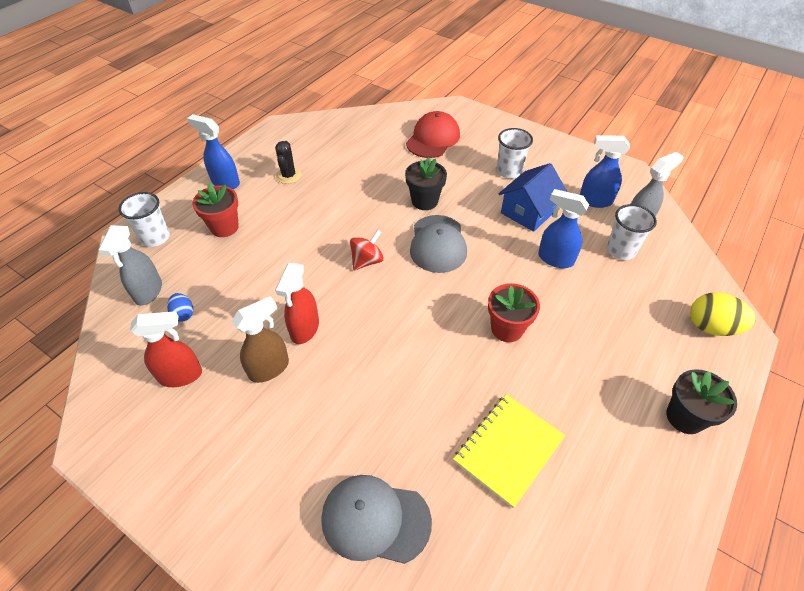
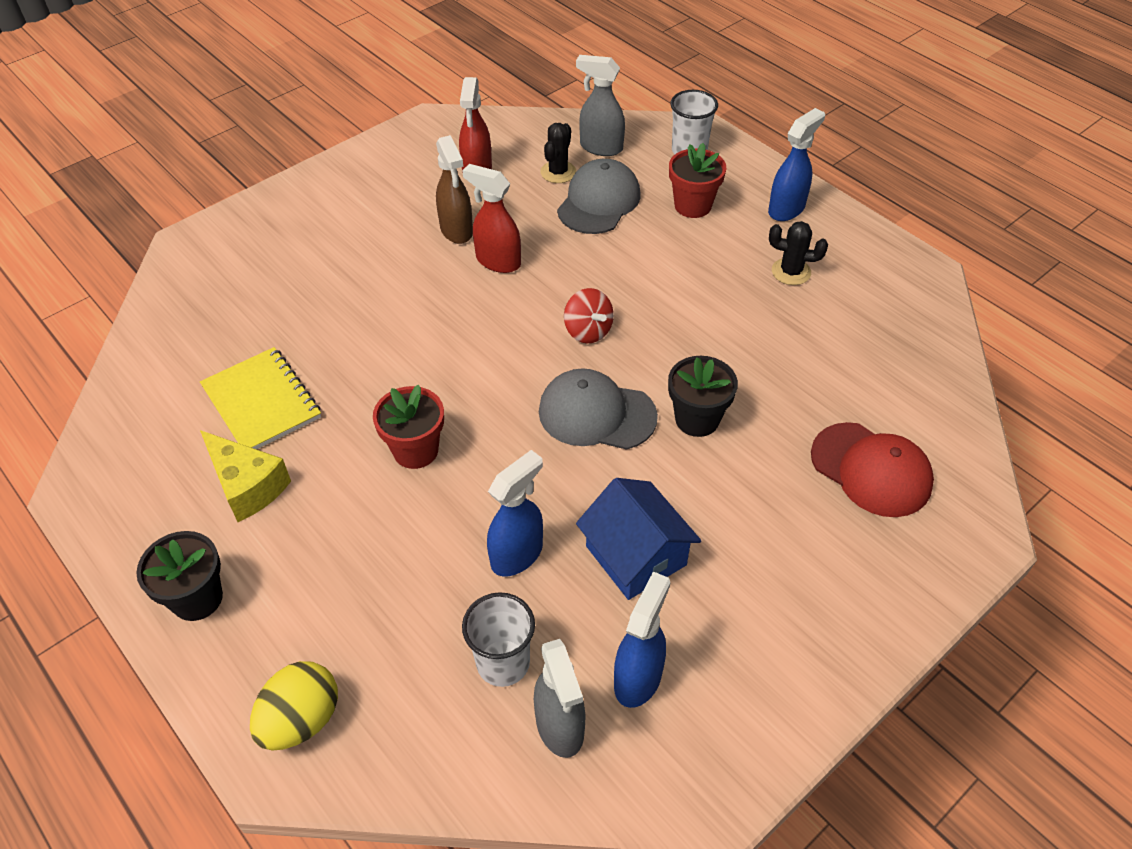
camera: 105 degrees right, 0 degrees up
(183, 314) = (558, 172): blue egg -> black cactus
(375, 519) = (256, 286): grey cap -> grey cap (599, 202)
(509, 171) = (753, 562): white cup -> none
(586, 424) = (247, 486): none -> yellow cheese

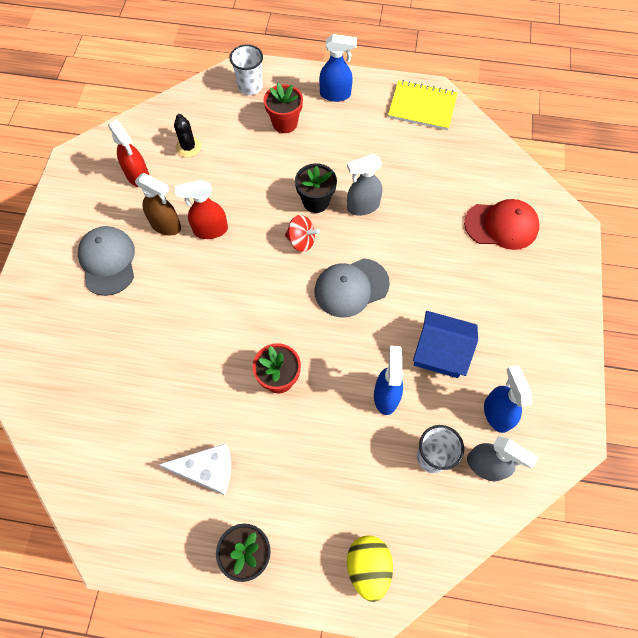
camera: 40 degrees left, 15 degrees up
(247, 486) = (207, 470): yellow cheese -> white cheese
(262, 402) = (162, 416): yellow notebook -> yellow notebook (422, 106)
(599, 202) = (231, 153): grey cap -> grey cap (108, 261)
(600, 147) = (197, 114): grey spray bottle -> grey spray bottle (362, 206)
(697, 419) = (402, 255): black flower pot -> black flower pot (316, 201)
(786, 209) = (335, 94): blue spray bottle -> blue spray bottle turned 90 degrees clockwise
(791, 272) = (371, 134): black cactus -> none

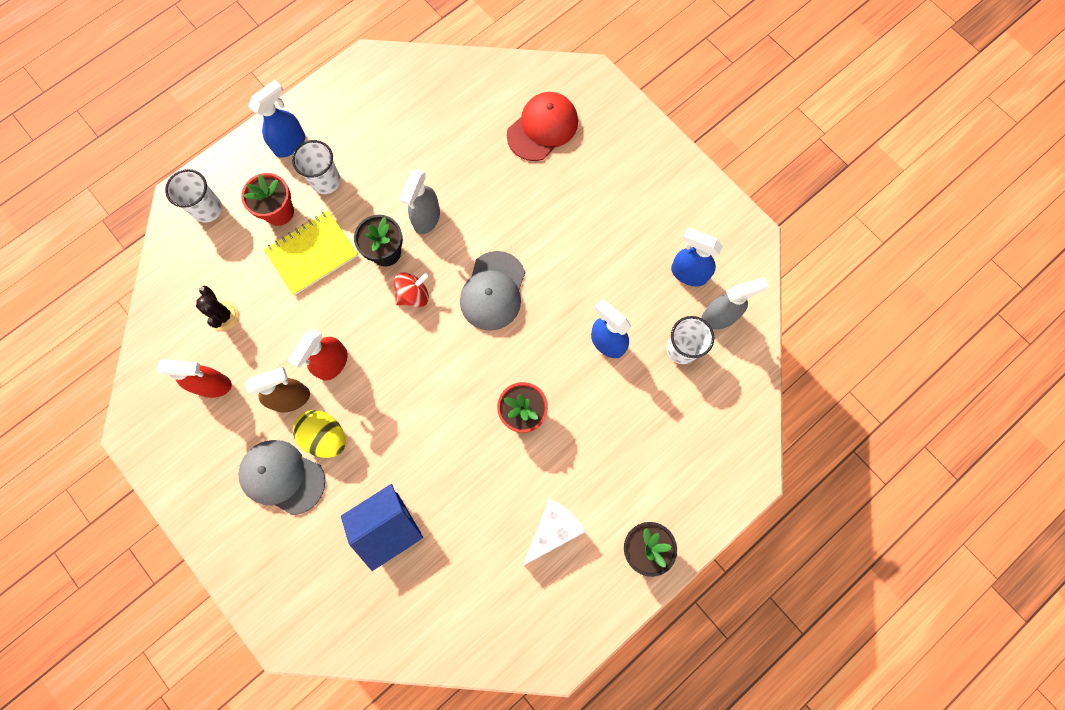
camera: 50 degrees left, 10 degrees up
(188, 147) = (223, 316): black cactus -> black cactus turned 45 degrees clockwise
(330, 131) = (326, 181): none -> white cup
(368, 567) = (723, 464): yellow egg -> yellow egg (325, 437)
(422, 106) = (373, 85): yellow notebook -> yellow notebook (312, 253)
(440, 352) = (607, 271): blue house -> blue house (387, 526)

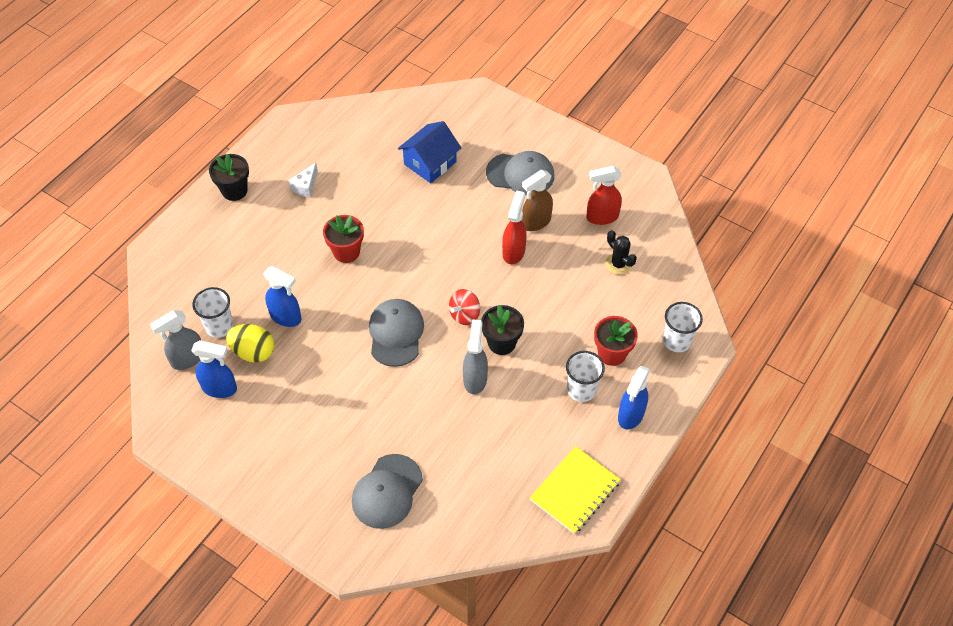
camera: 165 degrees right, 20 degrees down
(312, 253) = (566, 327): yellow notebook -> yellow notebook (575, 491)
(325, 437) = (498, 204): yellow egg -> yellow egg (253, 352)
(542, 128) = (387, 491): red cap -> grey cap
(552, 530) = (305, 186): white cheese -> white cheese, size x0.66

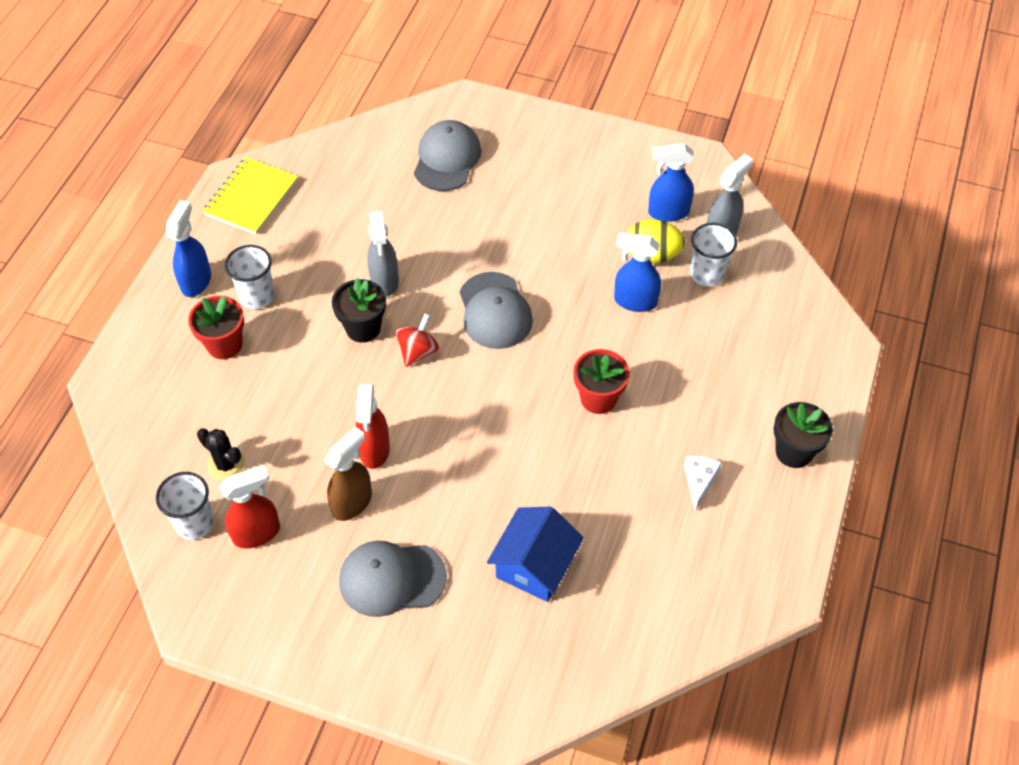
camera: 165 degrees right, 0 degrees up
(677, 341) = (143, 377): white cup -> white cup (195, 523)

